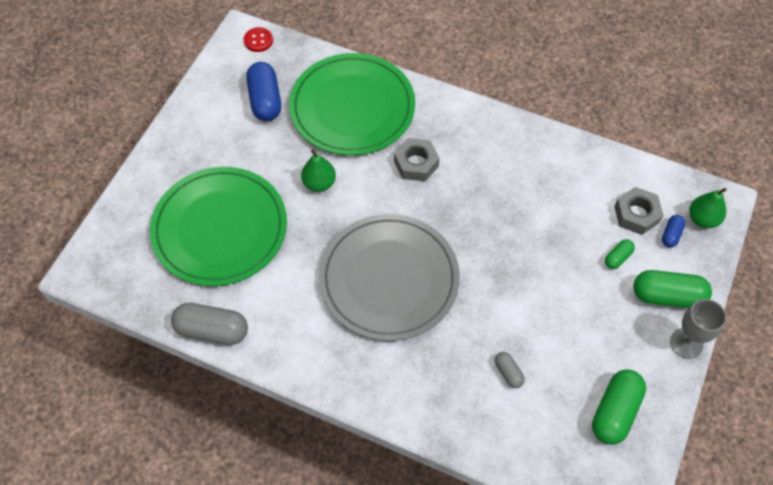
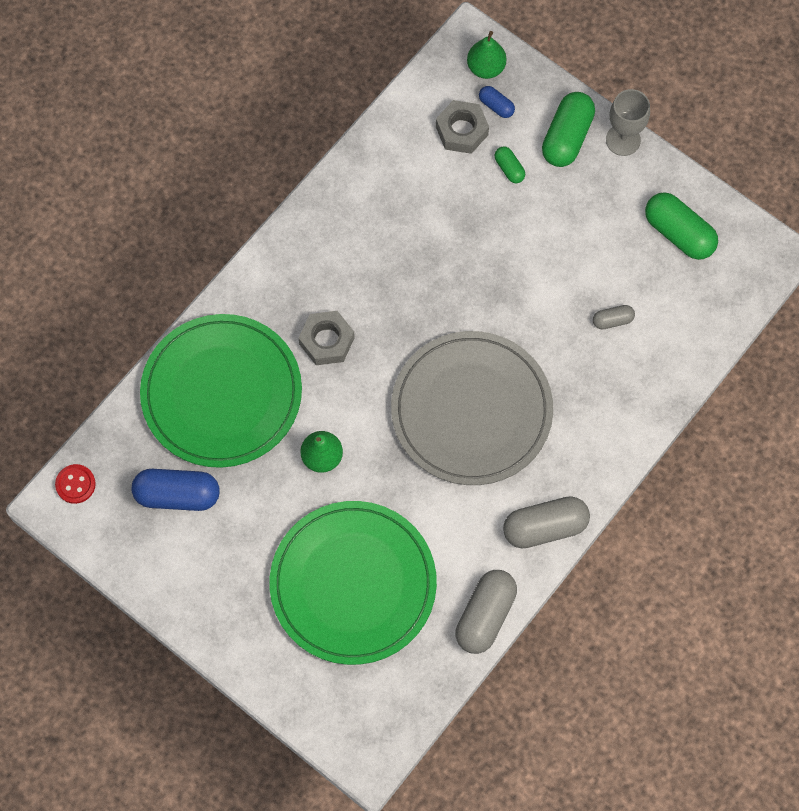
camera: 75 degrees left, 10 degrees up
(300, 360) = (545, 527): none -> grey capsule

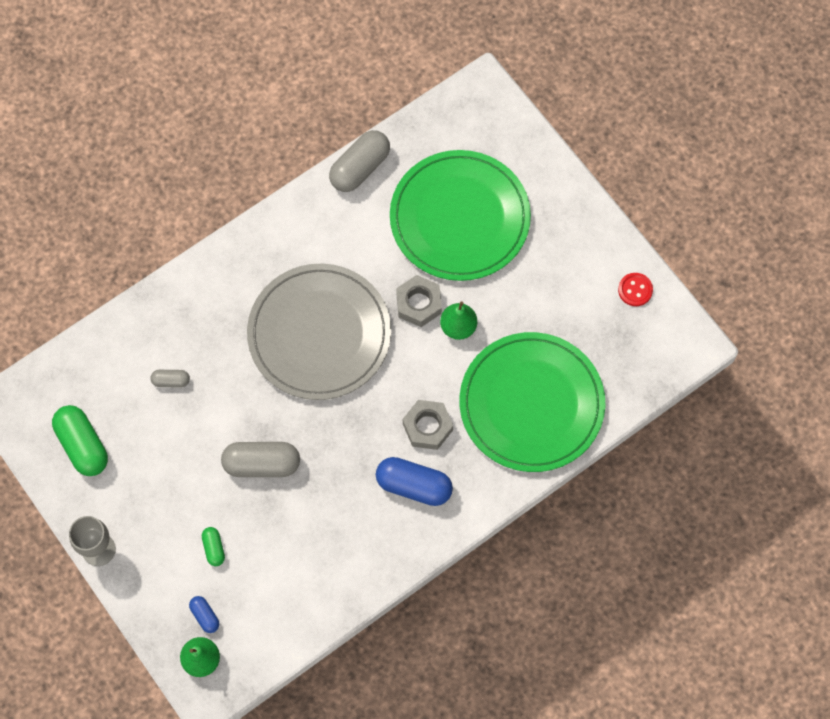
camera: 165 degrees left, 0 degrees up
(75, 484) = (674, 356): red button -> red button (635, 290)
(177, 495) = (589, 326): blue capsule -> blue capsule (414, 485)
(461, 131) = (245, 599): grey nut -> grey nut (419, 304)
(545, 527) = (289, 223): grey capsule -> grey capsule (261, 464)
(566, 137) = (150, 566): green capsule -> none

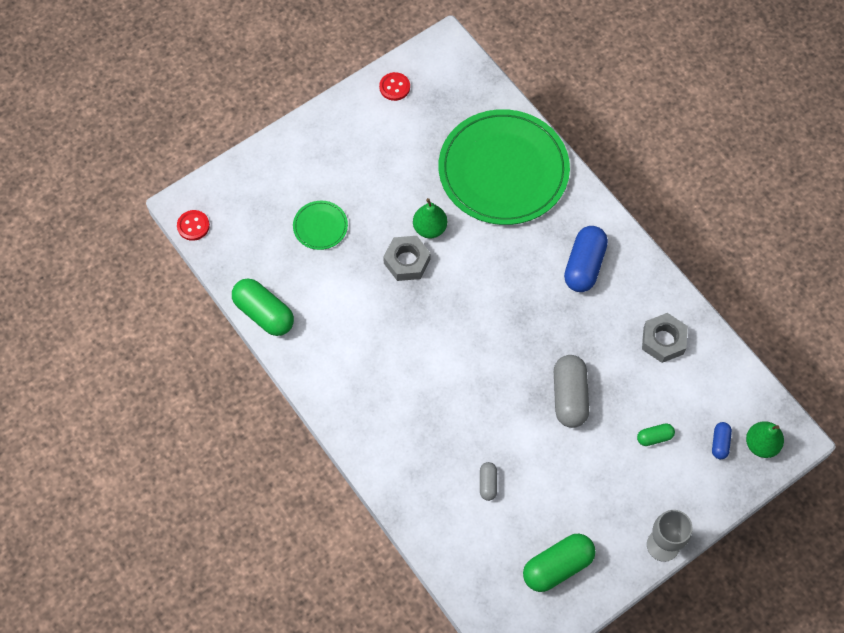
camera: 90 degrees left, 5 degrees down
(205, 616) = (720, 443): blue capsule -> blue capsule turned 45 degrees counterclockwise
(319, 334) = (437, 348): grey plate -> none
(360, 168) = (264, 313): grey capsule -> green capsule
(427, 427) = (528, 254): grey nut -> grey nut (663, 340)
(459, 97) = (193, 226): none -> red button
(459, 218) = (320, 226): green plate -> green plate, size x0.41

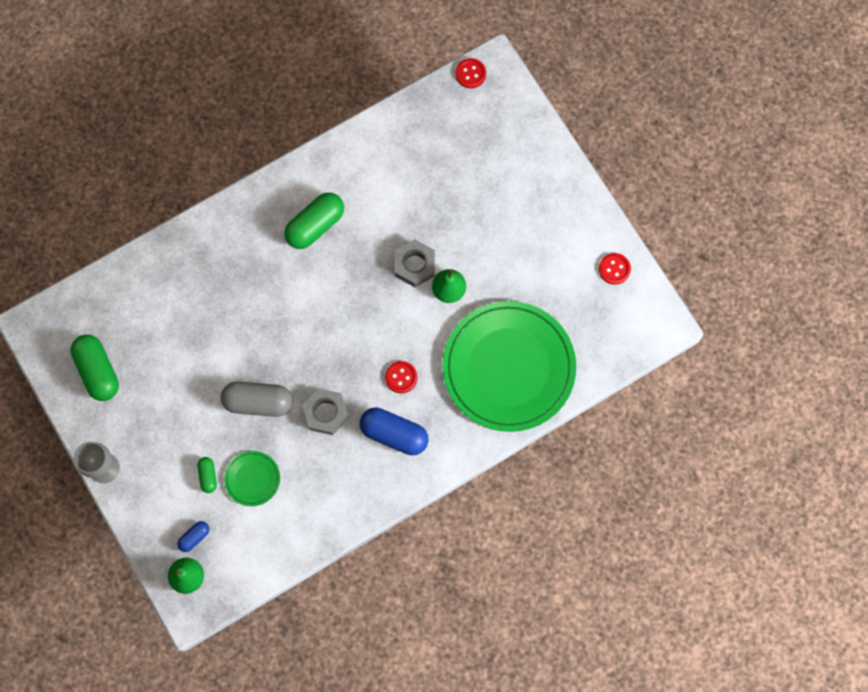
camera: 95 degrees right, 10 degrees up
(264, 313) = (373, 133): green capsule -> green capsule (315, 225)
(320, 226) = (460, 188): green plate -> green plate (252, 479)
(487, 483) = (183, 318): grey capsule -> none
(525, 264) = (401, 377): none -> red button
(663, 340) = (305, 500): grey nut -> grey nut (326, 413)
(720, 443) = (194, 537): blue capsule -> blue capsule turned 60 degrees counterclockwise

